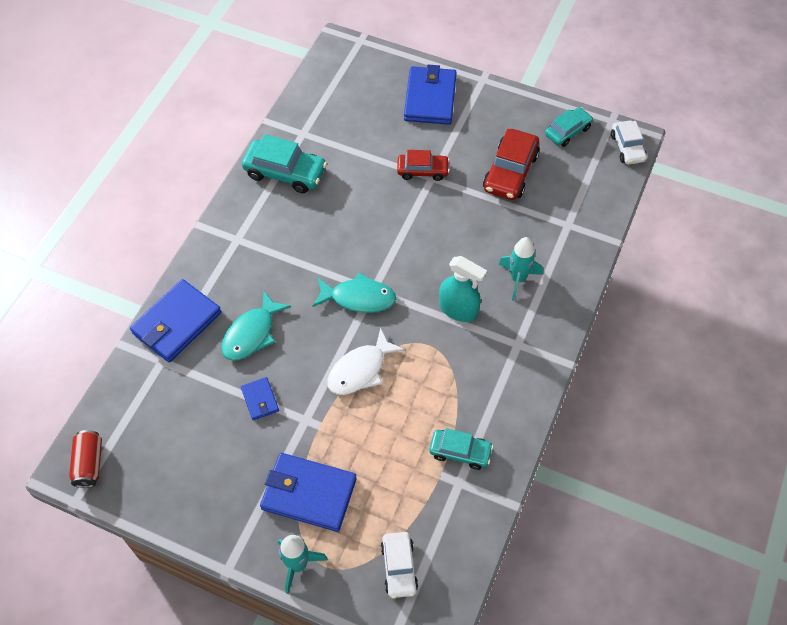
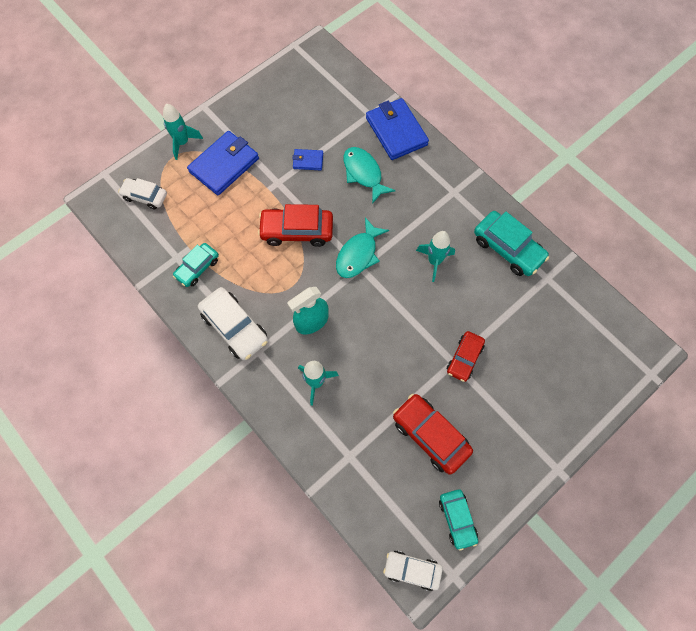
camera: 115 degrees right, 10 degrees up
(89, 463) = (315, 57): red can -> none
(285, 172) = (508, 248): turquoise car -> turquoise car turned 90 degrees counterclockwise
(332, 228) = (434, 261): none -> turquoise rocket
(360, 370) = (297, 231): white fish -> red car
(430, 98) = (549, 405): blue wallet -> none
(506, 378) = (235, 327): none -> white car

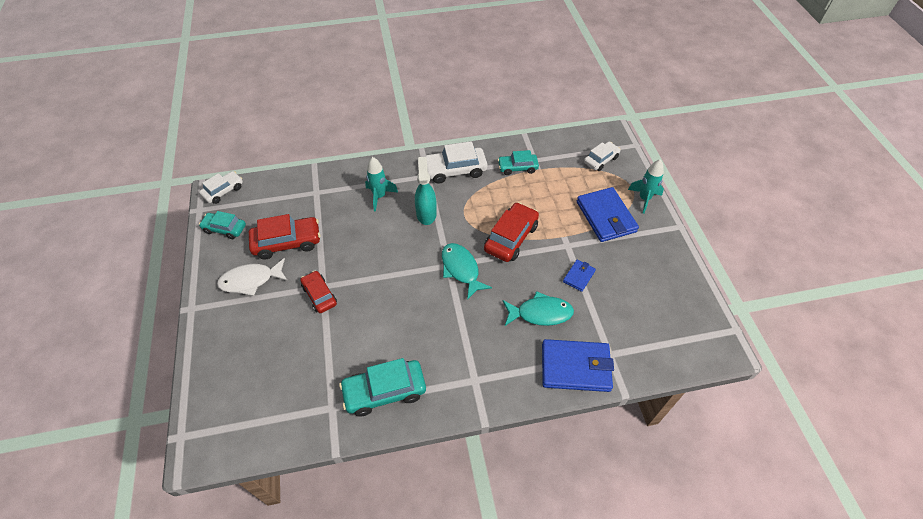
camera: 120 degrees right, 15 degrees down
(197, 268) = (517, 167): turquoise car -> turquoise car turned 75 degrees counterclockwise
(434, 261) = (415, 321): turquoise rocket -> none
(493, 436) = (251, 280): none -> white fish

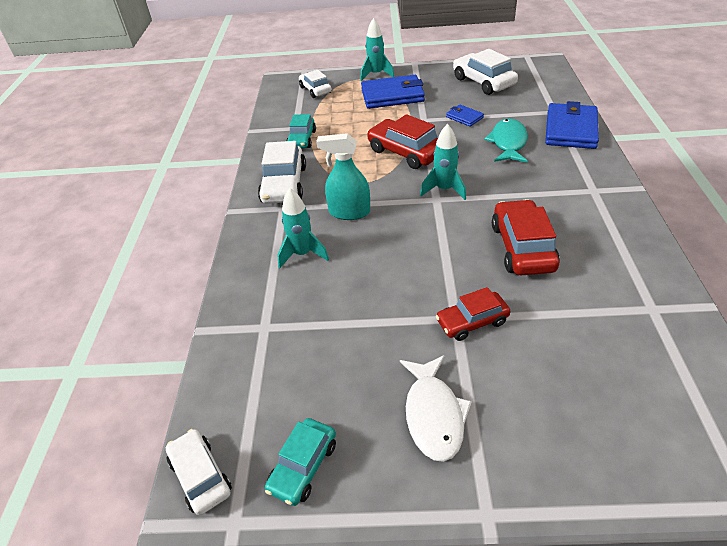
camera: 75 degrees left, 10 degrees down
(287, 242) = (362, 364): red car -> red car (522, 247)
(384, 391) = (620, 259): turquoise car -> none
(461, 269) = (444, 190): turquoise fish -> turquoise rocket
(655, 289) = (483, 82): none -> white car

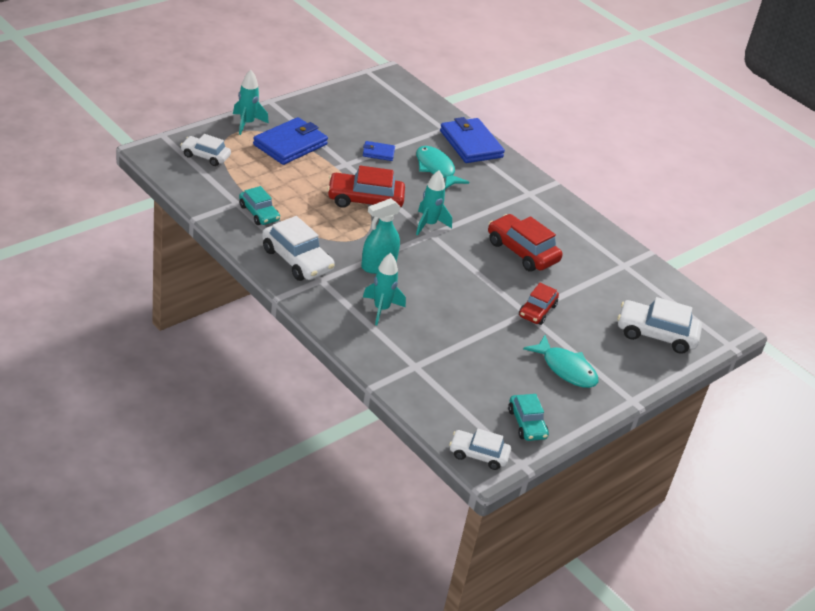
camera: 50 degrees left, 5 degrees down
(433, 414) = (566, 369): white fish -> turquoise fish
(483, 82) = (357, 110): white car -> white car (656, 334)

